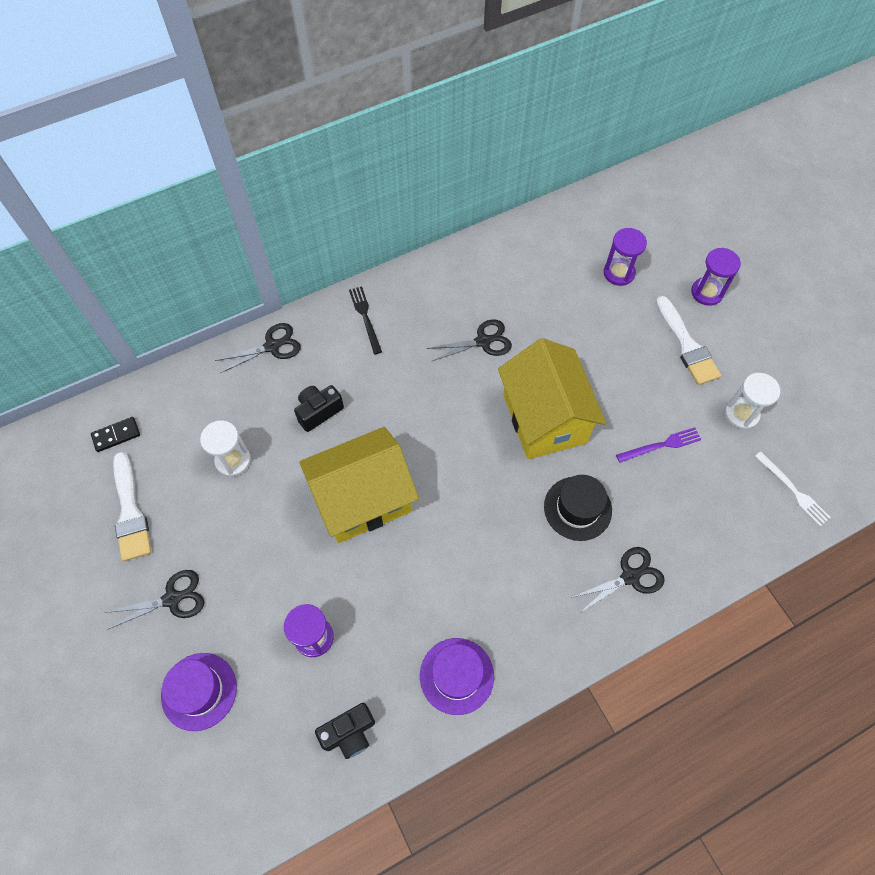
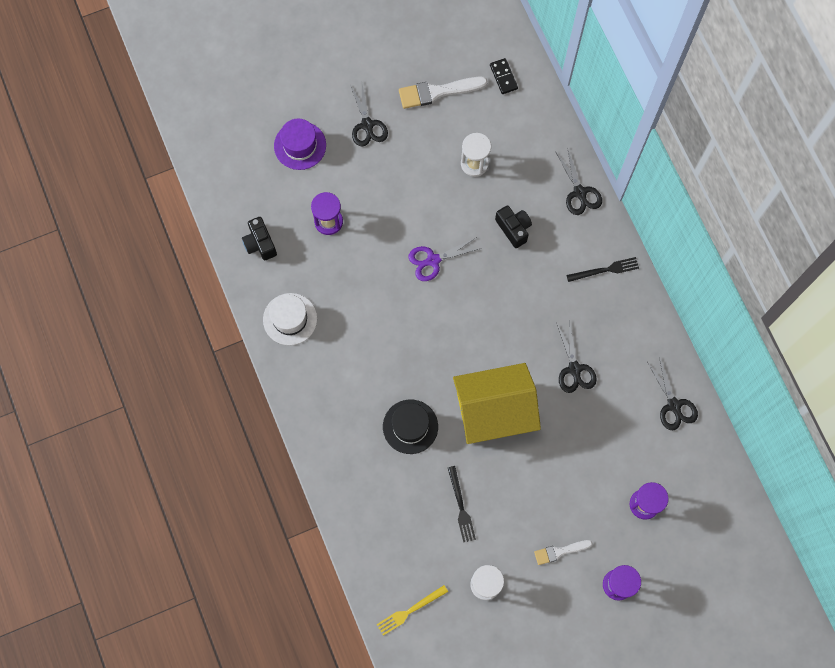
camera: 95 degrees right, 10 degrees up
(363, 499) = (433, 260): yellow house -> purple scissors
(456, 675) = (290, 319): purple hat -> white hat
(630, 576) = (350, 458): black scissors -> black scissors (673, 405)
(661, 445) = (461, 507): purple fork -> black fork
(687, 345) = (559, 551): white brush -> white brush, size x0.60
(793, 490) = (410, 611): white fork -> yellow fork

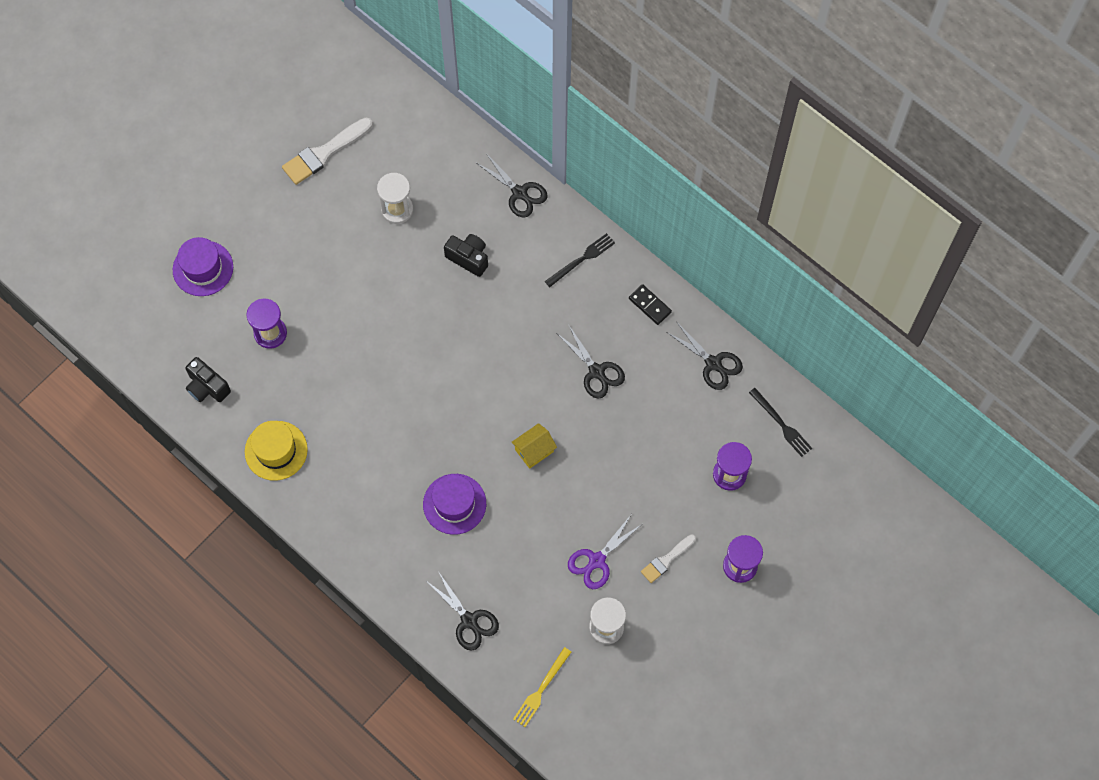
camera: 25 degrees left, 5 degrees down
(290, 319) = (276, 450): white hat -> yellow hat
(367, 125) = (265, 217): black scissors -> black scissors (469, 620)
(410, 426) = (454, 504): black hat -> purple hat
(433, 260) = (399, 325): purple scissors -> purple scissors (597, 560)
(461, 507) = (545, 561): black fork -> black fork (781, 424)
(494, 412) = (534, 450): yellow house -> yellow house, size x0.41
(503, 77) = (386, 109): black domino -> black domino (649, 305)

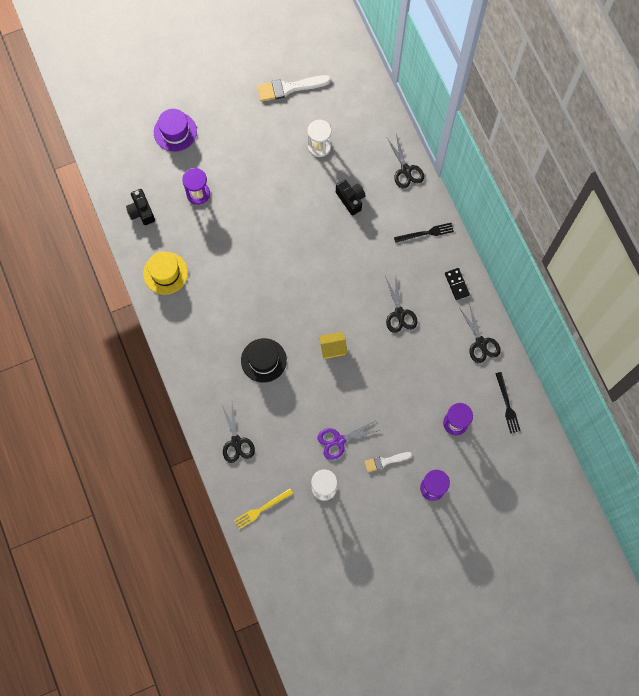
camera: 25 degrees right, 5 degrees up
(454, 504) = (263, 360): purple hat -> black hat

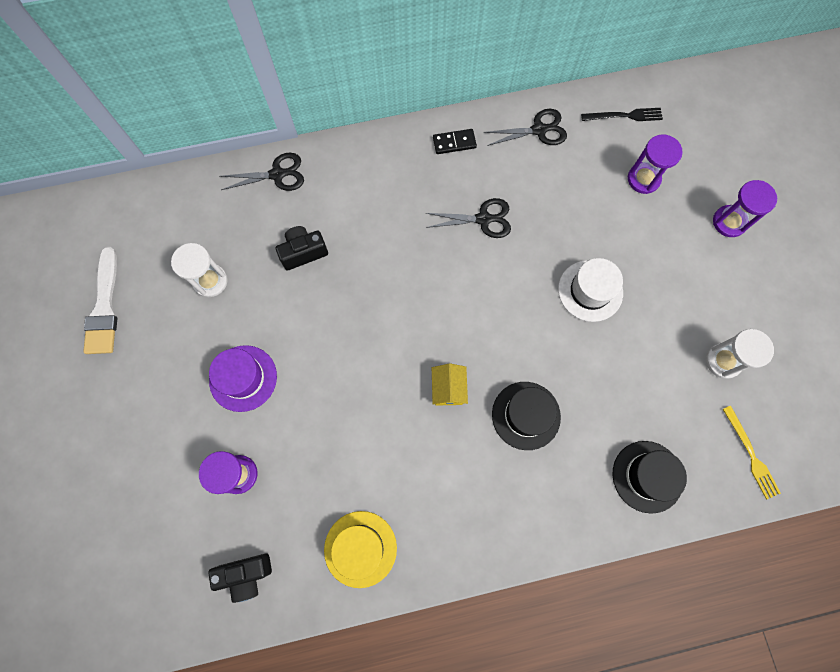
camera: 80 degrees left, 0 degrees up
(175, 132) = (122, 496): purple hat -> purple hat (243, 378)
(236, 442) = (647, 476): black scissors -> black hat
(332, 348) = (521, 315): yellow house -> yellow house (448, 389)
(339, 440) = (656, 329): purple scissors -> none
(359, 393) = (590, 291): none -> white hat
(385, 461) = (689, 274): white brush -> none
(426, 233) = (374, 166): black fork -> none

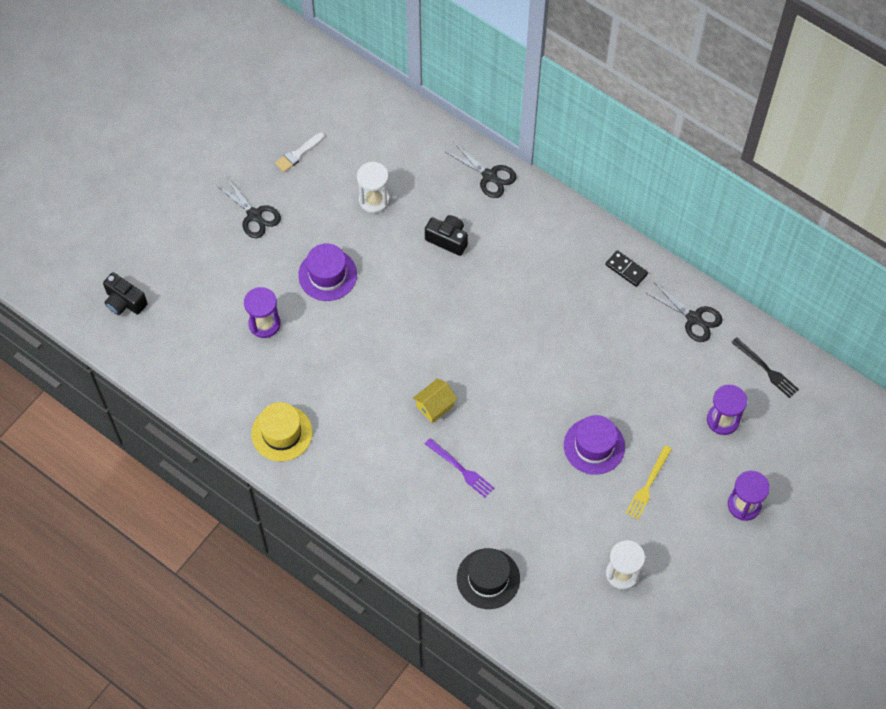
camera: 50 degrees right, 10 degrees down
(104, 307) = (298, 154): white brush -> white brush, size x0.60
(246, 574) = (208, 379): black camera -> black camera (124, 302)
(483, 219) = (583, 334): black scissors -> black scissors (254, 215)
(526, 415) = (461, 469): black hat -> purple fork
(590, 291) = (594, 446): white hat -> purple hat
(751, 455) = (566, 638): yellow fork -> yellow fork (648, 484)

